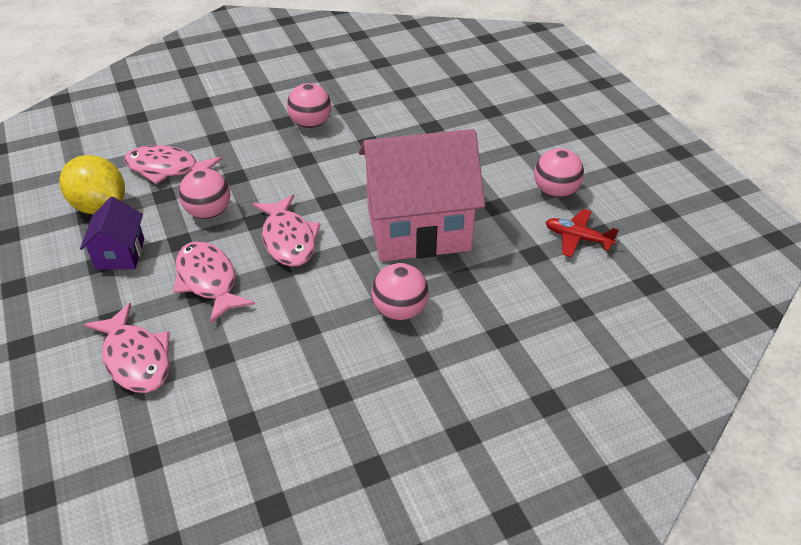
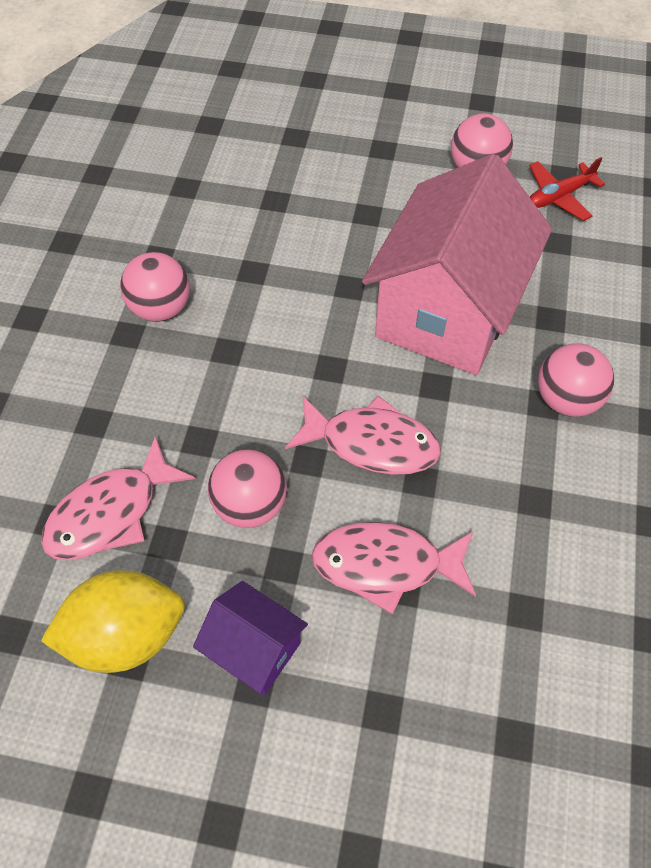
camera: 55 degrees left, 15 degrees up
(135, 358) = (475, 711): pink fish -> none

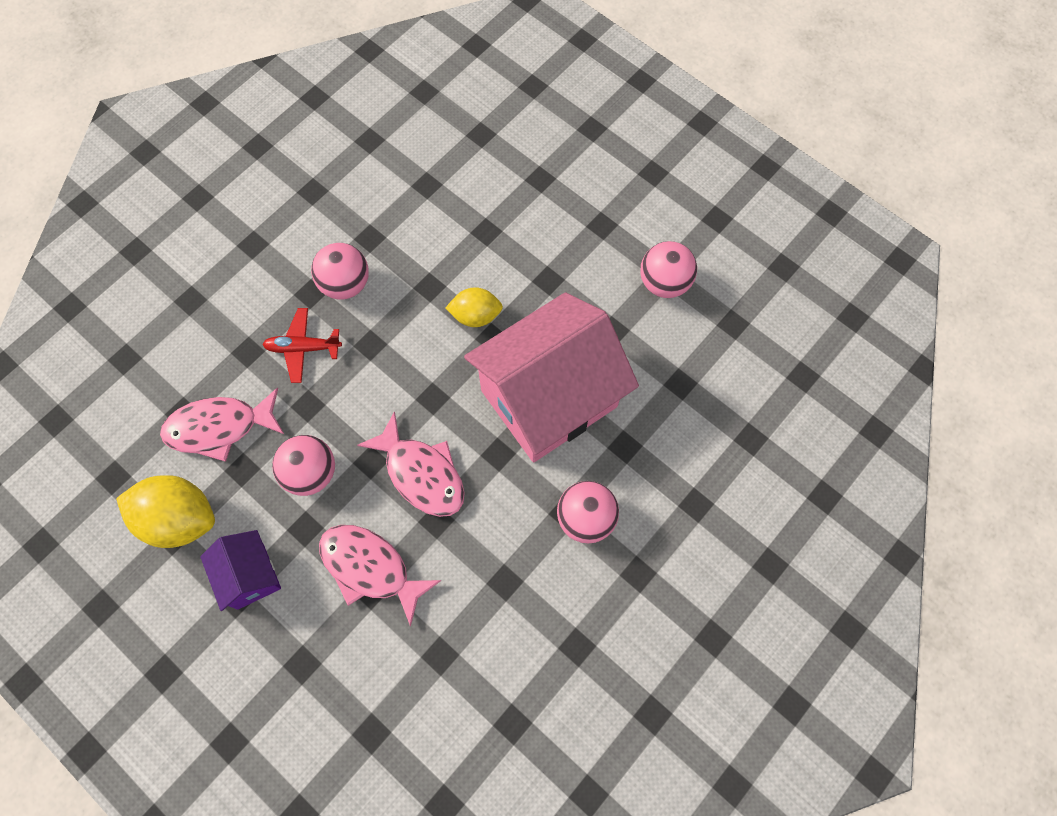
camera: 30 degrees right, 10 degrees up
(319, 275) = (475, 315): none -> yellow lemon
(559, 196) = (713, 342): red plane -> red plane (303, 348)

